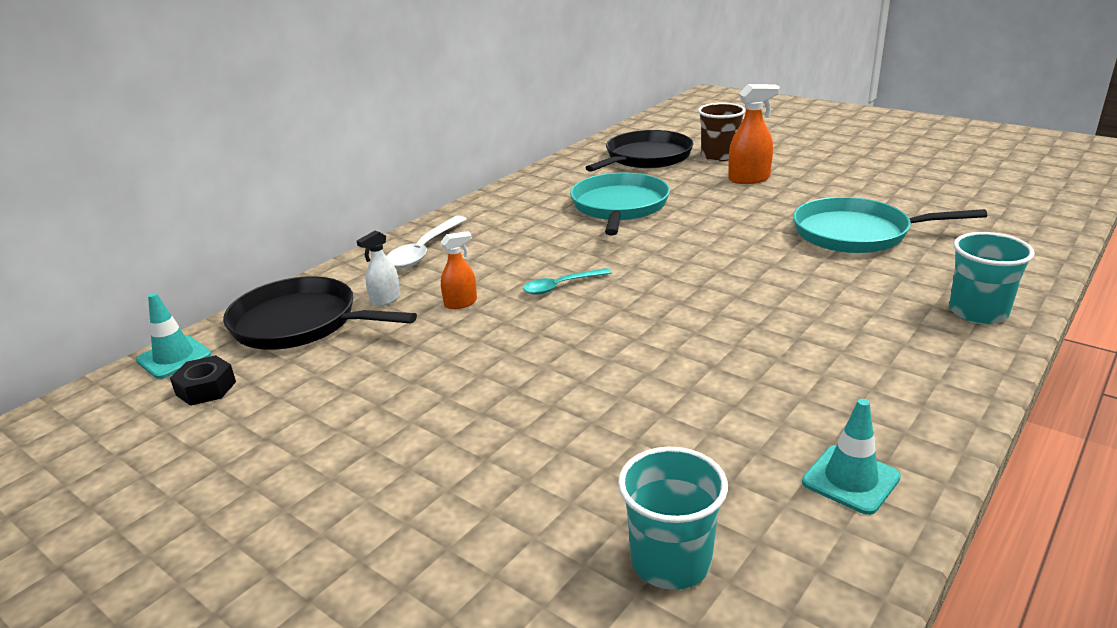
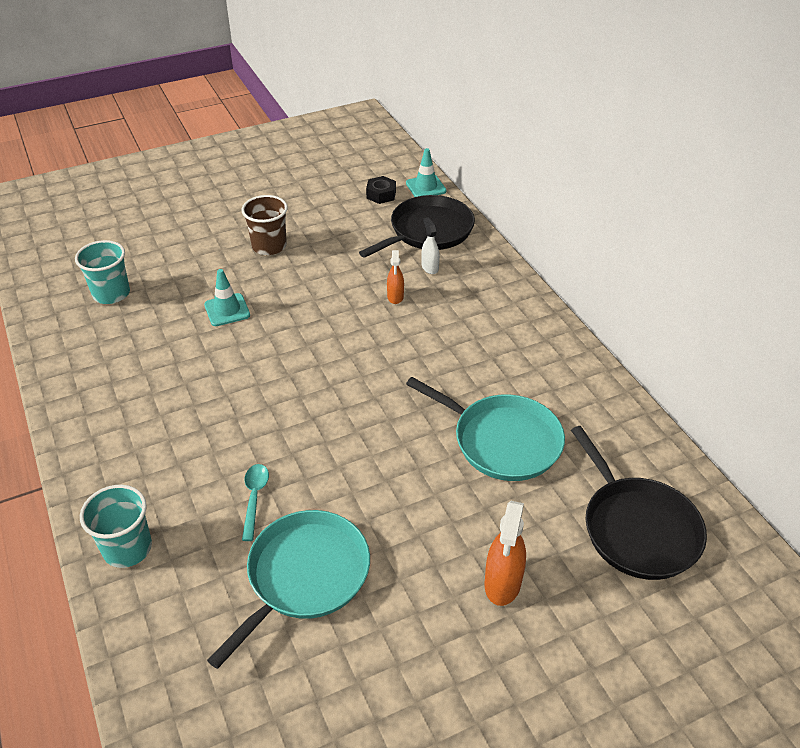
camera: 115 degrees right, 15 degrees up
(424, 251) = (498, 300): white spoon -> none
(560, 286) = (377, 348): turquoise spoon -> turquoise spoon (254, 498)
(719, 156) = (600, 602): brown cup -> brown cup (269, 246)
(850, 479) = (84, 371): turquoise traffic cone -> turquoise traffic cone (227, 310)

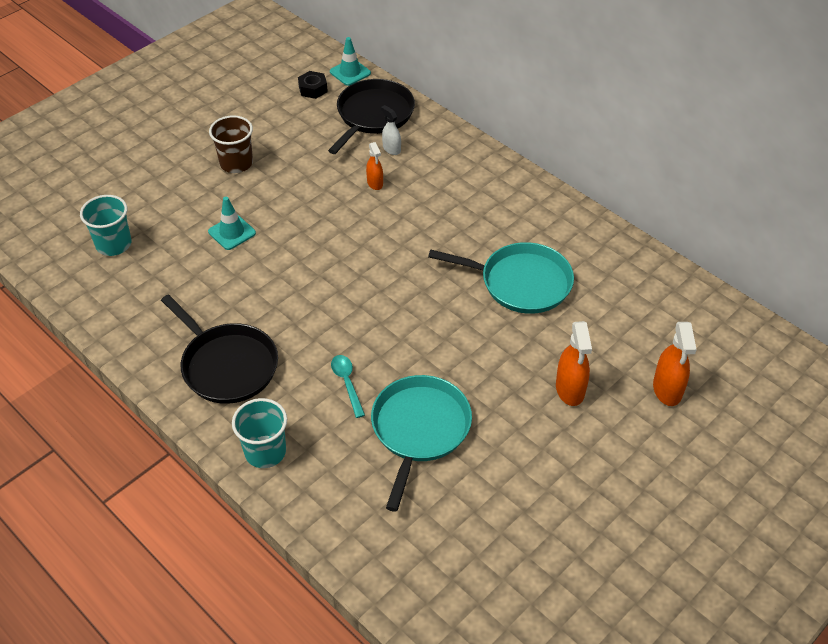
camera: 20 degrees left, 5 degrees up
(625, 621) = (667, 390): none -> orange spray bottle
(637, 528) = (649, 321): black pan -> black pan (227, 365)

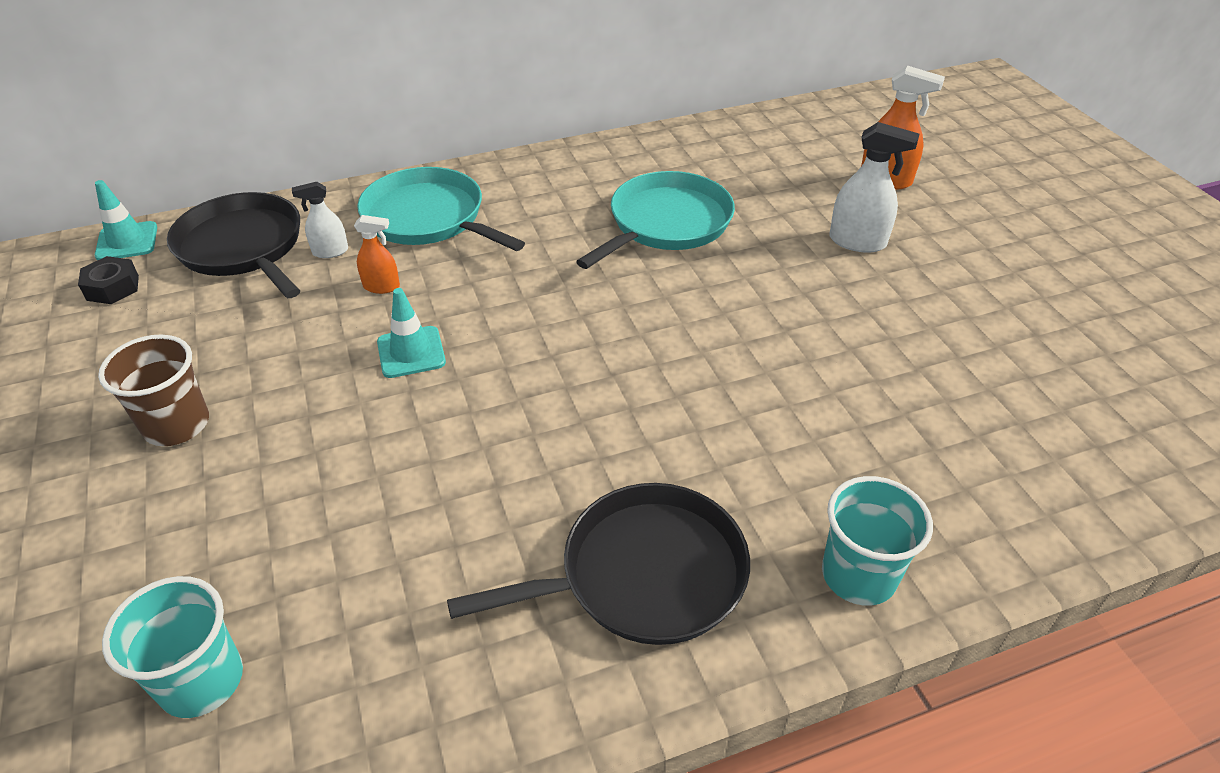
camera: 65 degrees left, 5 degrees down
(232, 232) = (336, 478): turquoise traffic cone -> turquoise traffic cone (411, 352)
(347, 383) = (756, 432): turquoise spoon -> none
(419, 430) = (875, 384): turquoise pan -> turquoise pan (428, 218)
(570, 389) = (857, 242): orange spray bottle -> white spray bottle

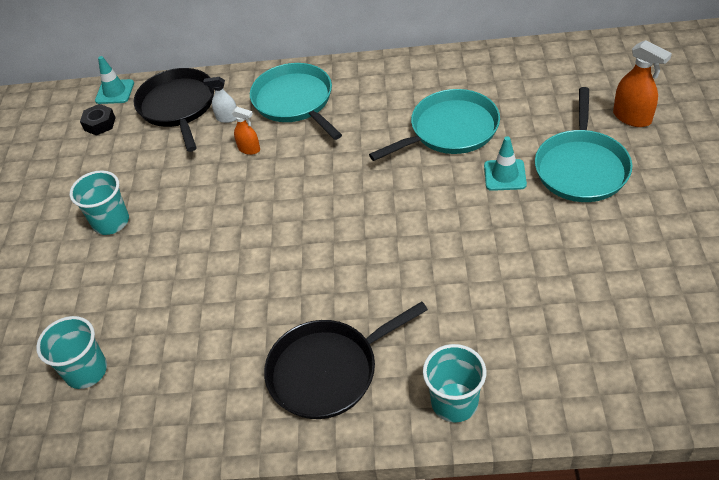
camera: 25 degrees right, 5 degrees up
(176, 425) = (111, 222): brown cup -> turquoise cup
(411, 352) = (251, 199): turquoise traffic cone -> turquoise traffic cone (505, 175)
(643, 575) = (328, 371): black pan -> black pan turned 150 degrees clockwise
(857, 242) = (581, 167): white spray bottle -> turquoise pan

